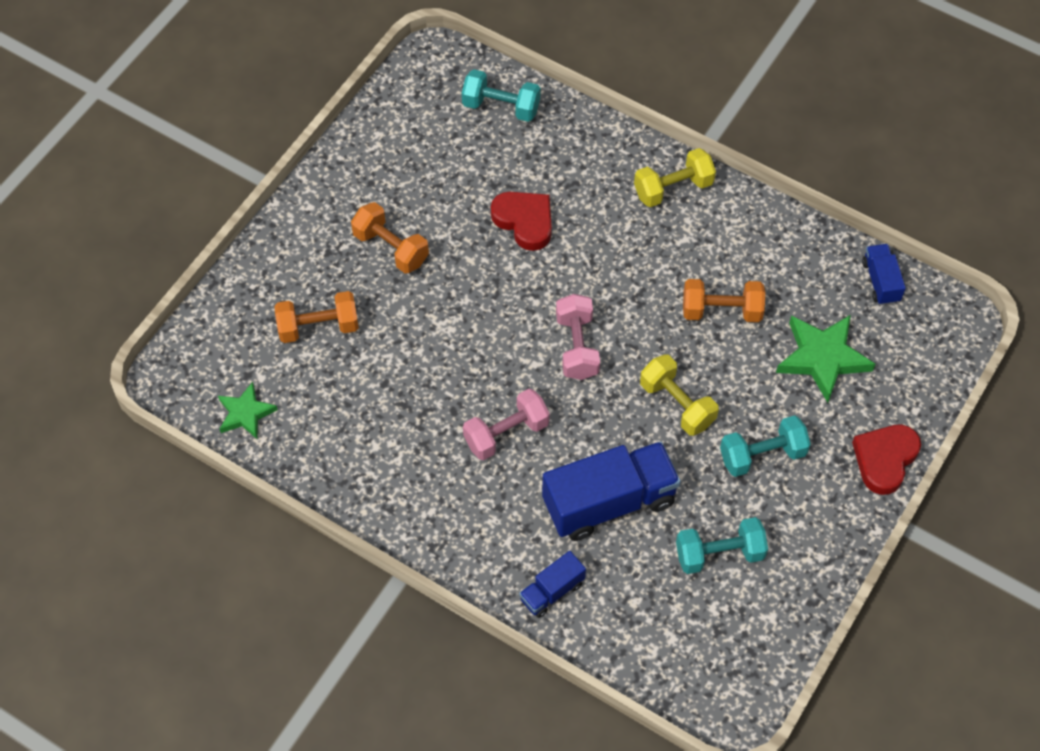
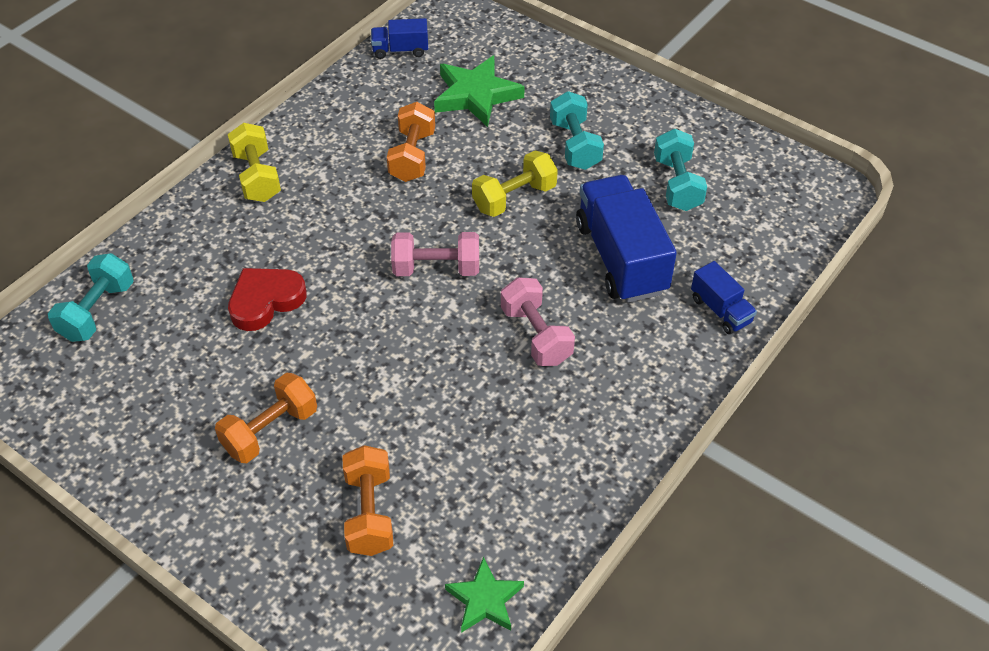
camera: 85 degrees left, 10 degrees down
(885, 459) = (584, 70): red heart -> none

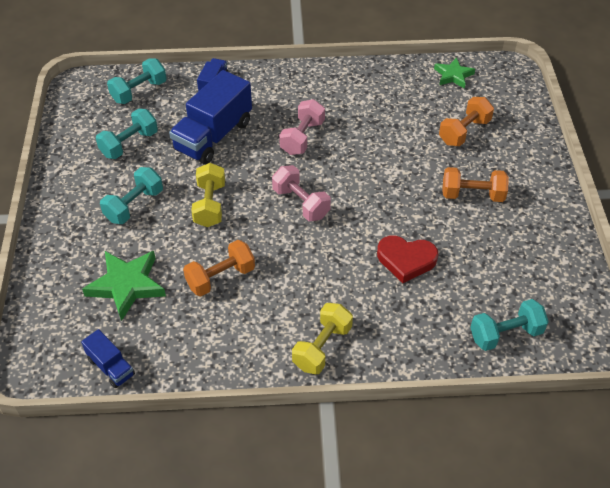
camera: 130 degrees left, 0 degrees up
(514, 198) = (210, 205): yellow dumbbell -> yellow dumbbell turned 75 degrees clockwise
(770, 236) = (139, 91): none -> turquoise dumbbell

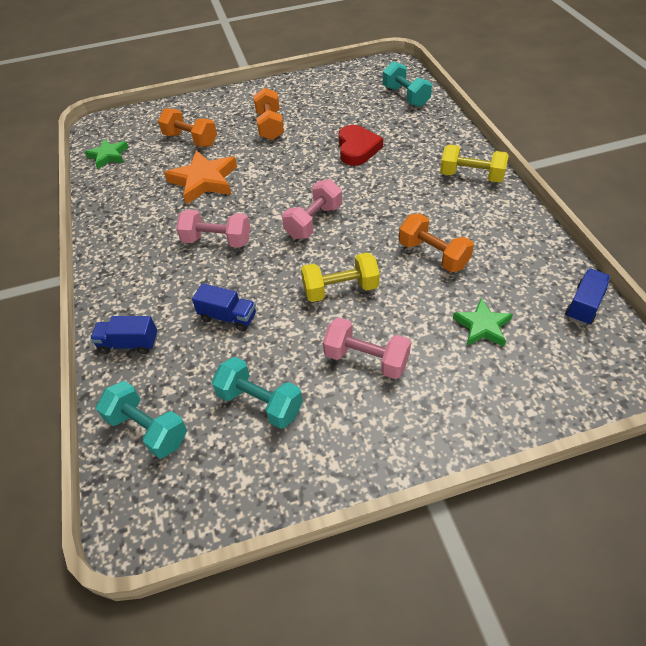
camera: 100 degrees left, 0 degrees up
(127, 285) = (482, 326): green star -> green star, size x0.62
(134, 205) = (366, 359): turquoise dumbbell -> pink dumbbell
(213, 136) = (228, 317): blue truck -> blue truck, size x0.50
(390, 136) = (204, 181): none -> orange star

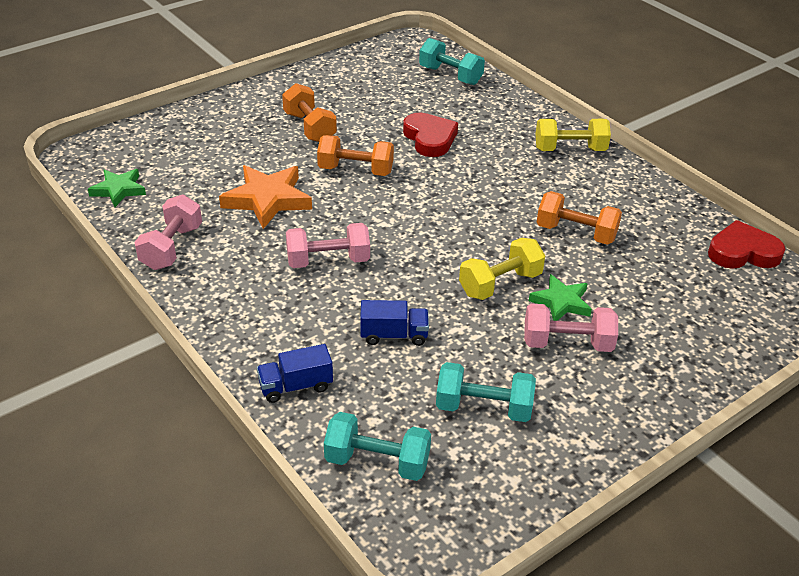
camera: 25 degrees left, 10 degrees down
(190, 140) = (218, 156): orange dumbbell -> orange dumbbell (355, 170)
(314, 222) = (428, 222): pink dumbbell -> pink dumbbell (172, 247)
(482, 326) = (661, 289): green star -> green star (561, 302)
(584, 305) = (742, 252): blue truck -> red heart

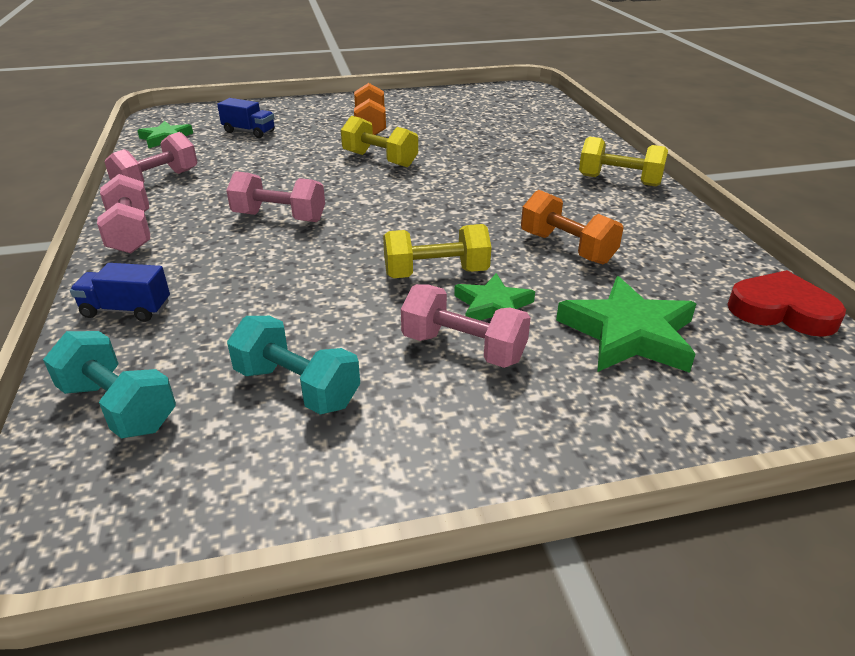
camera: 25 degrees right, 5 degrees down
(215, 313) = (131, 233): none -> pink dumbbell
(267, 200) = (277, 165): orange star -> none
(355, 170) = (380, 159): orange dumbbell -> yellow dumbbell
(394, 335) = (274, 291): blue truck -> blue truck (249, 132)
(430, 138) = (475, 150): red heart -> none
(450, 75) = (539, 113): turquoise dumbbell -> none
(662, 299) = (628, 334): none -> green star

